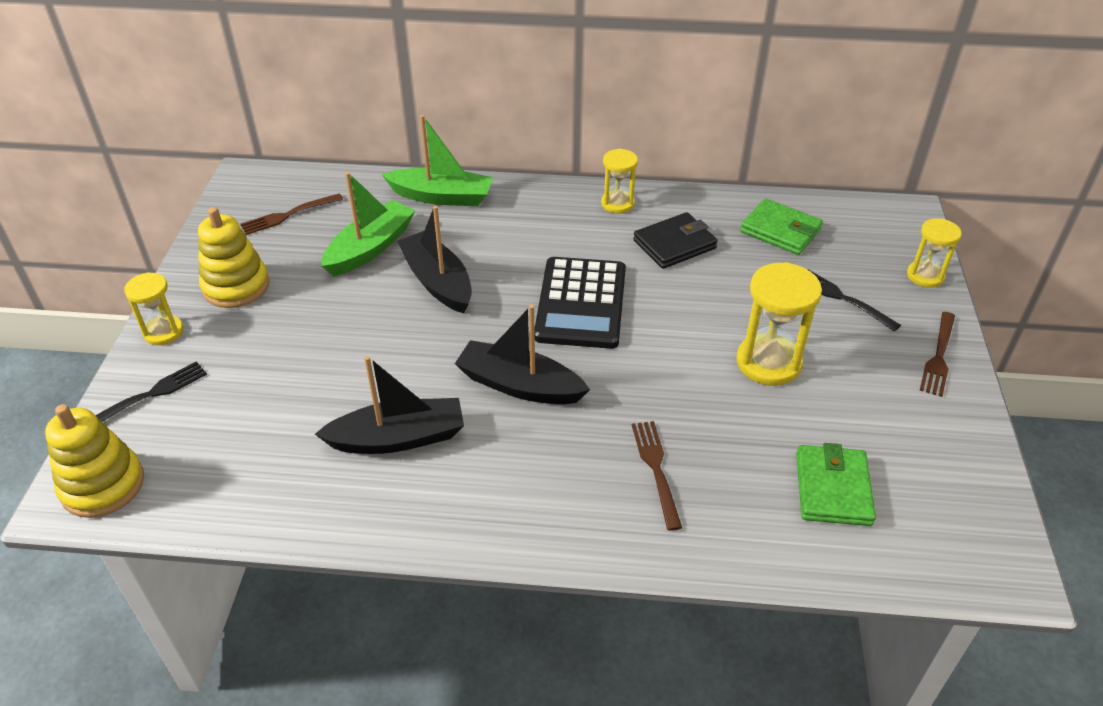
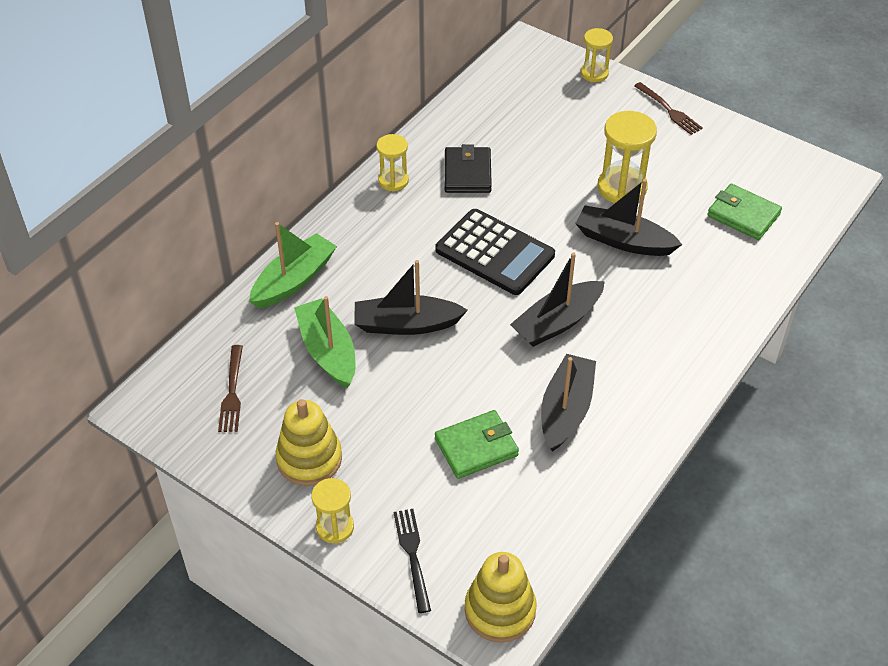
camera: 60 degrees left, 5 degrees up
(656, 469) = (679, 287): brown fork -> none
(686, 394) = (623, 241): none -> black boat
(780, 231) = (496, 113): green wallet -> green wallet (476, 447)
(843, 298) = (587, 122): black fork -> none

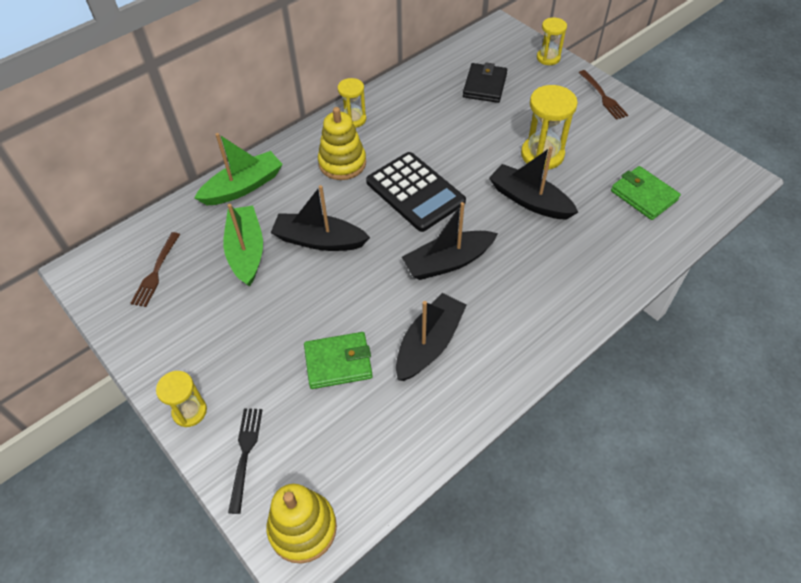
camera: 15 degrees right, 5 degrees up
(309, 459) = (193, 343): yellow stacking toy -> yellow stacking toy (342, 163)
(467, 173) = (416, 122): black wallet -> black wallet (485, 86)

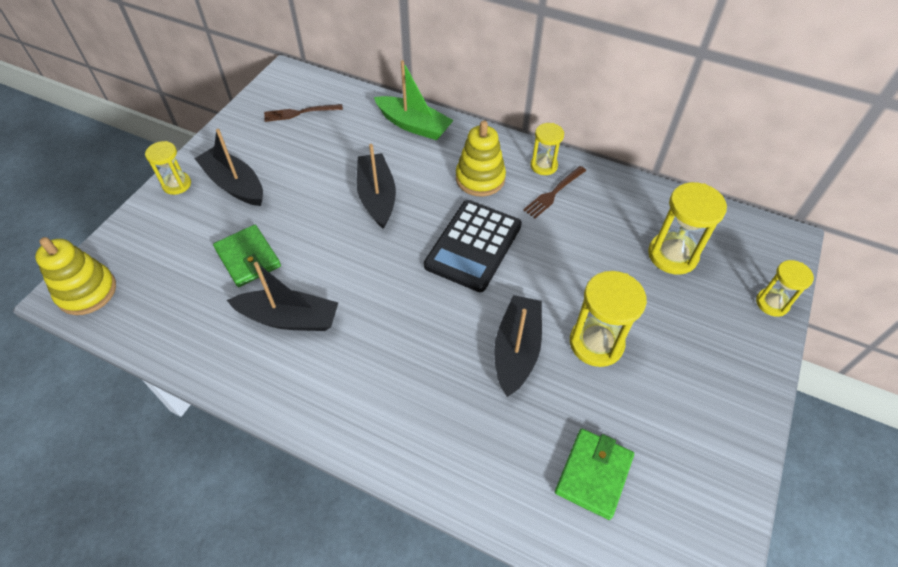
camera: 65 degrees right, 0 degrees up
(245, 454) = (146, 231): black fork -> none
(246, 251) = (343, 155): green boat -> none
(448, 262) = (394, 302): black boat -> black boat (234, 184)
(485, 86) = (672, 255): black wallet -> yellow hourglass
(603, 96) = (746, 383): brown fork -> brown fork (554, 193)

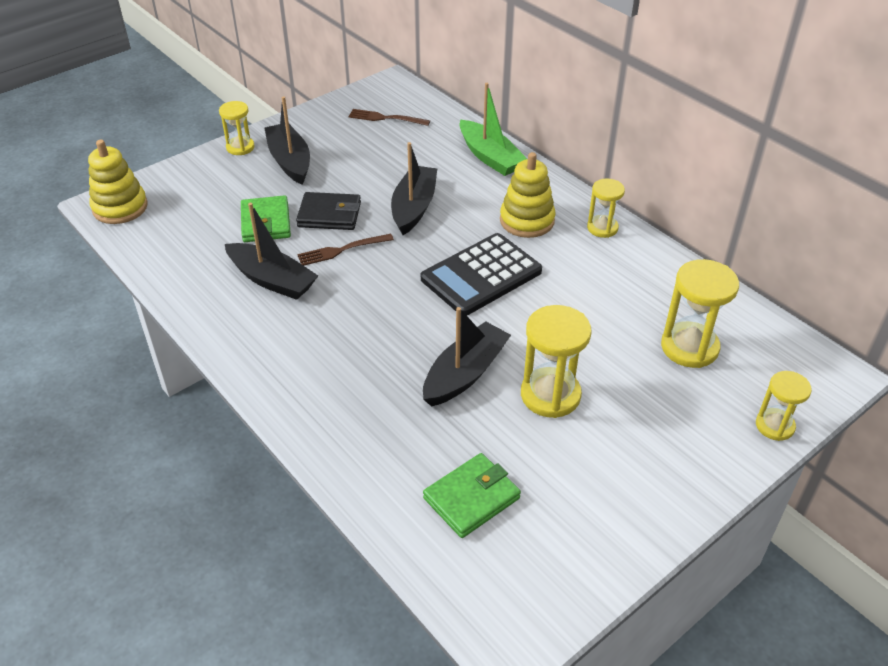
camera: 25 degrees right, 10 degrees down
(304, 229) = (329, 215): none -> black wallet
(554, 193) = (596, 255): brown fork -> brown fork (342, 250)

